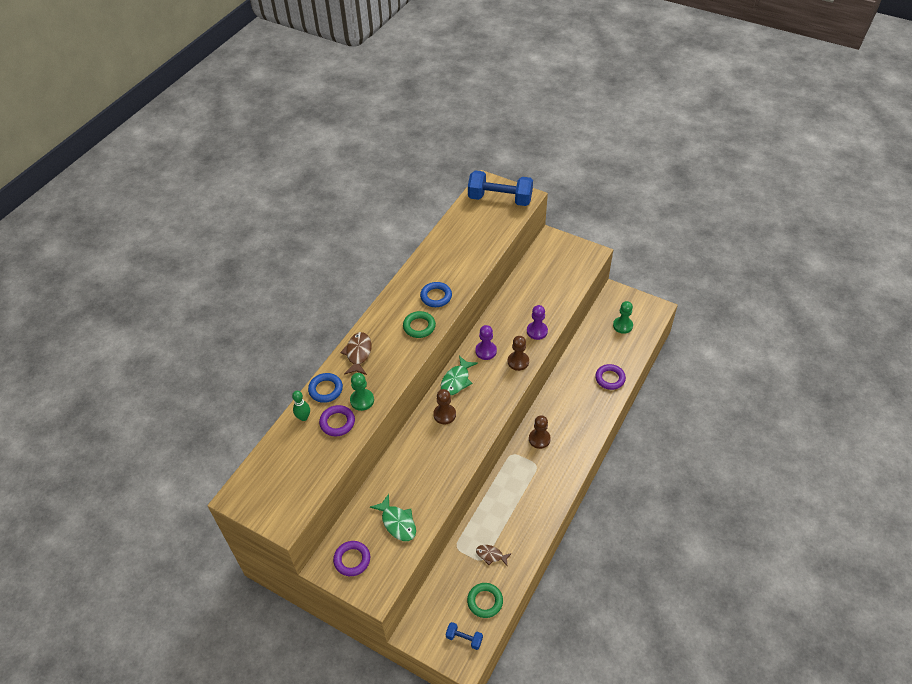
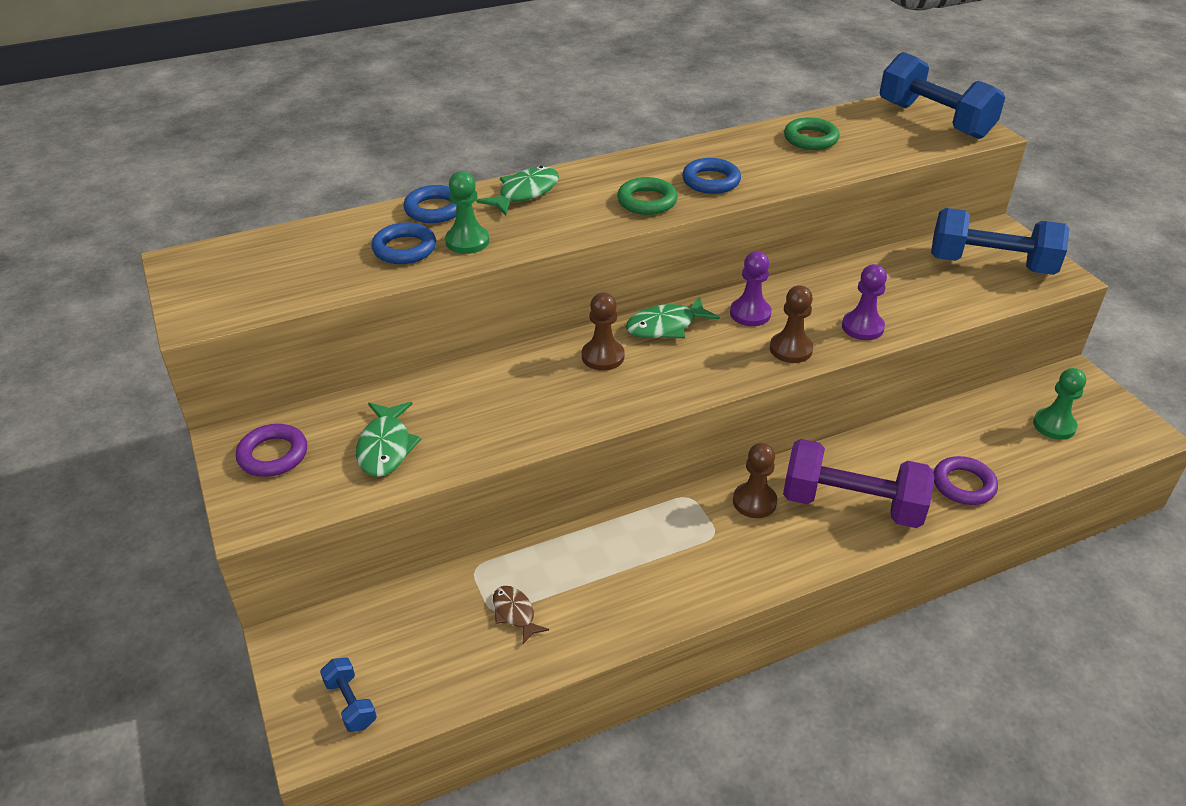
camera: 35 degrees right, 10 degrees down
(303, 417) = (369, 224): green bowling pin -> none
(337, 422) = (404, 249): purple ring -> blue ring
(358, 353) = (525, 193): brown fish -> green fish
(485, 601) = (437, 672): green ring -> green ring (810, 139)
(561, 262) = (990, 265): none -> blue dumbbell
(576, 416) = (851, 504): none -> purple dumbbell

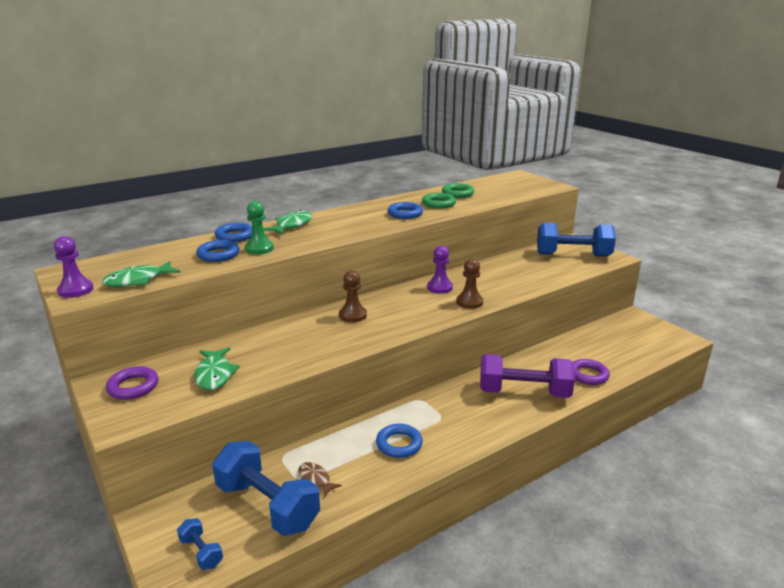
camera: 10 degrees left, 15 degrees down
(643, 571) = (399, 444): none -> blue ring
(647, 201) = (369, 224): green ring -> green ring (438, 204)
(666, 326) = (389, 297): green fish -> green fish (138, 280)
(754, 502) = (462, 397): brown pawn -> none
(862, 327) = (509, 288): purple pawn -> purple pawn (76, 290)
(934, 120) = (524, 183): blue dumbbell -> blue dumbbell (267, 505)
(1054, 425) = (630, 340): green pawn -> none

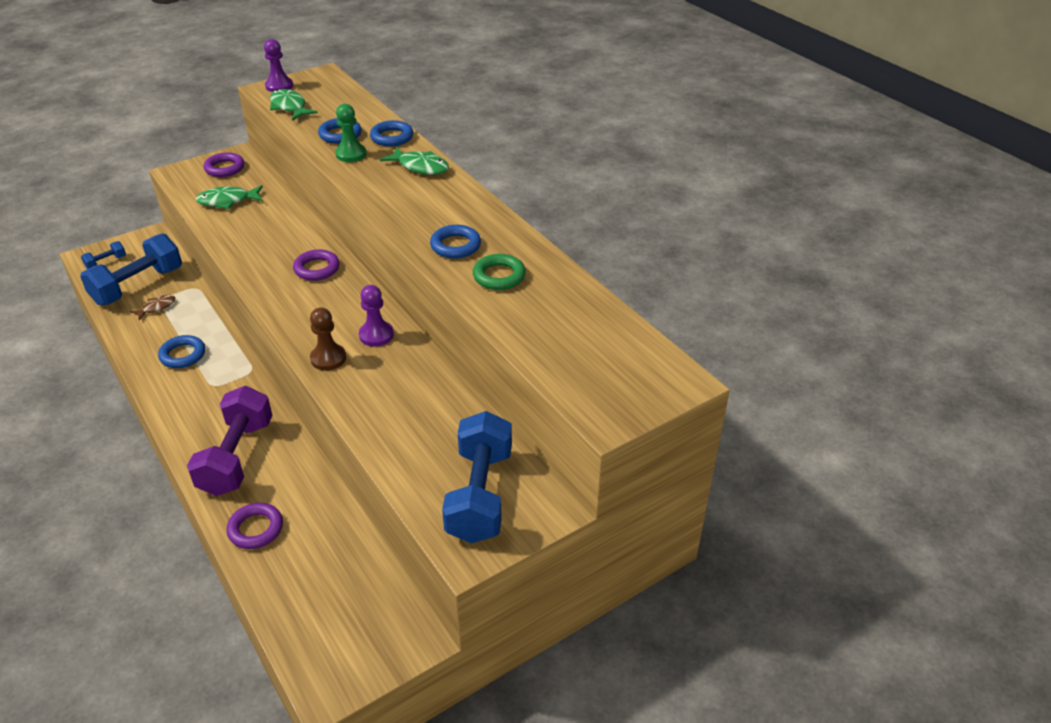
camera: 90 degrees right, 15 degrees up
(353, 315) = (317, 269): brown pawn -> purple ring
(457, 194) = (551, 297): green ring -> none

